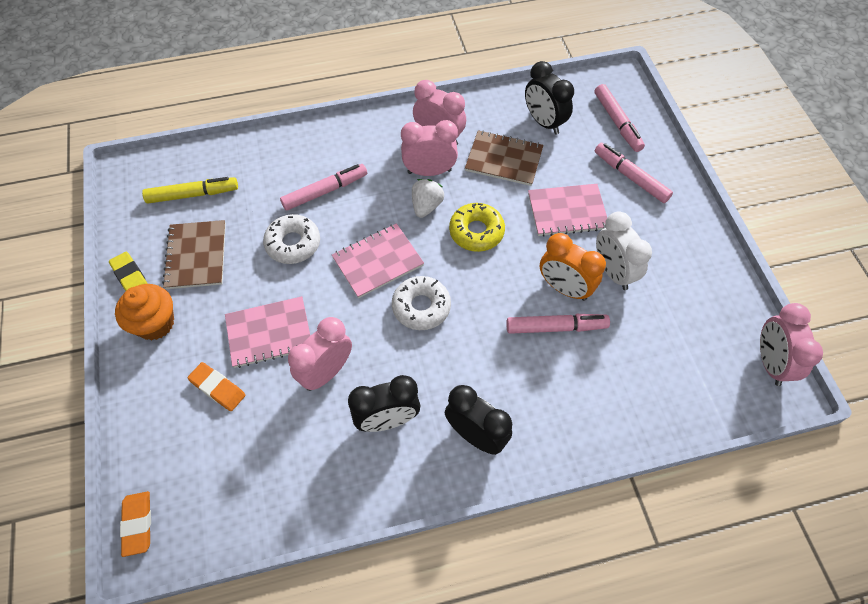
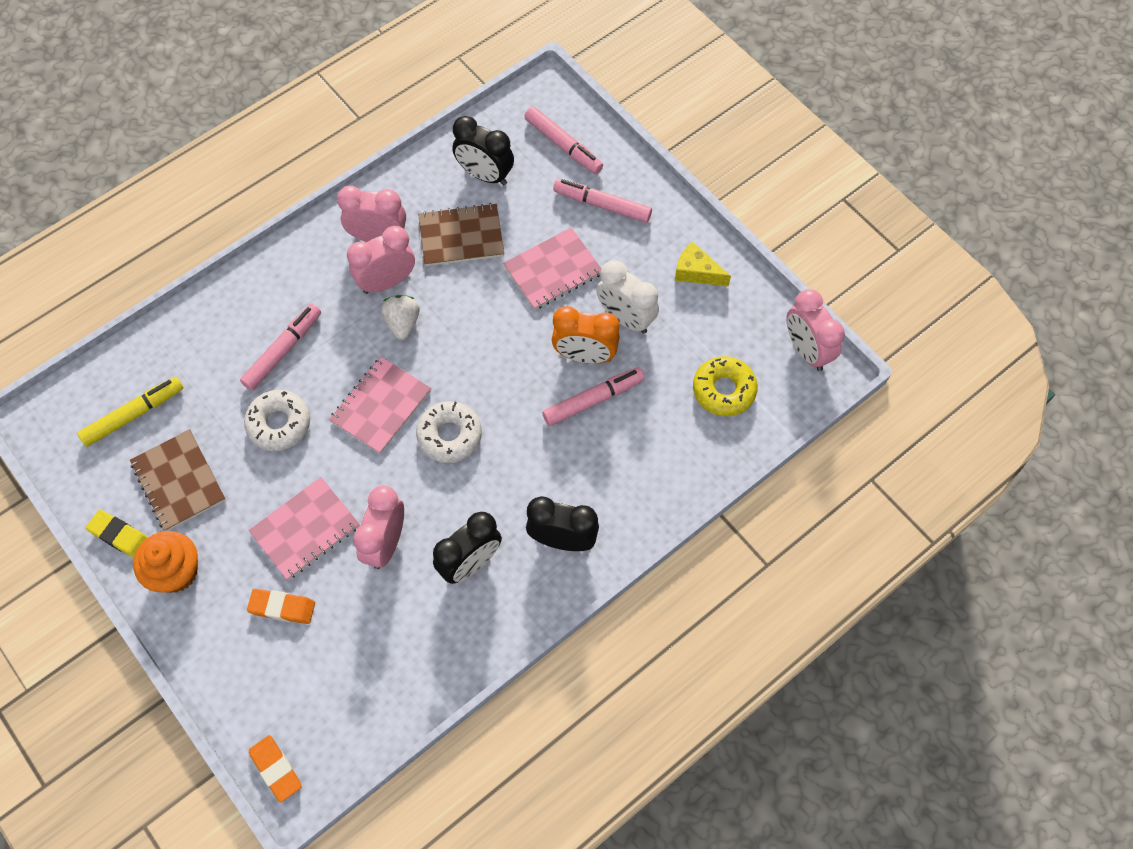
camera: 25 degrees left, 5 degrees up
(476, 232) = (469, 331): yellow donut -> yellow donut (724, 390)
(691, 258) = (696, 272): none -> yellow cheese

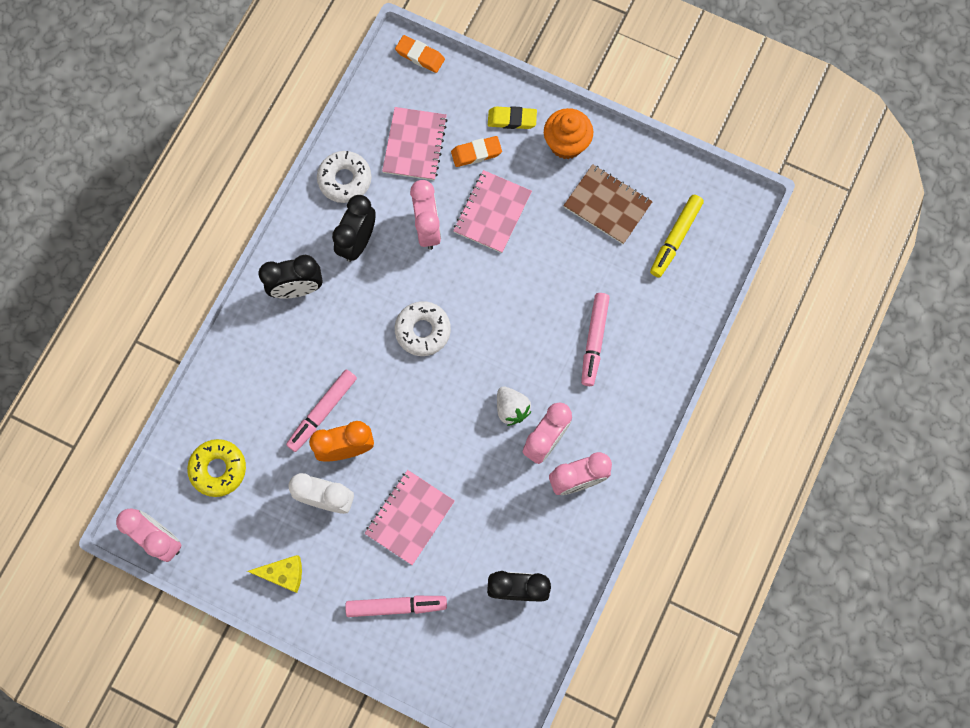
camera: 155 degrees right, 10 degrees up
(120, 536) = (623, 149): yellow eraser -> yellow eraser (512, 119)
(279, 424) = (560, 281): white donut -> white donut (345, 180)
(381, 406) = (489, 330): pink notebook -> pink notebook (415, 145)
(461, 236) = (506, 514): brown notebook -> none
(563, 145) = (461, 656): pink marker -> none

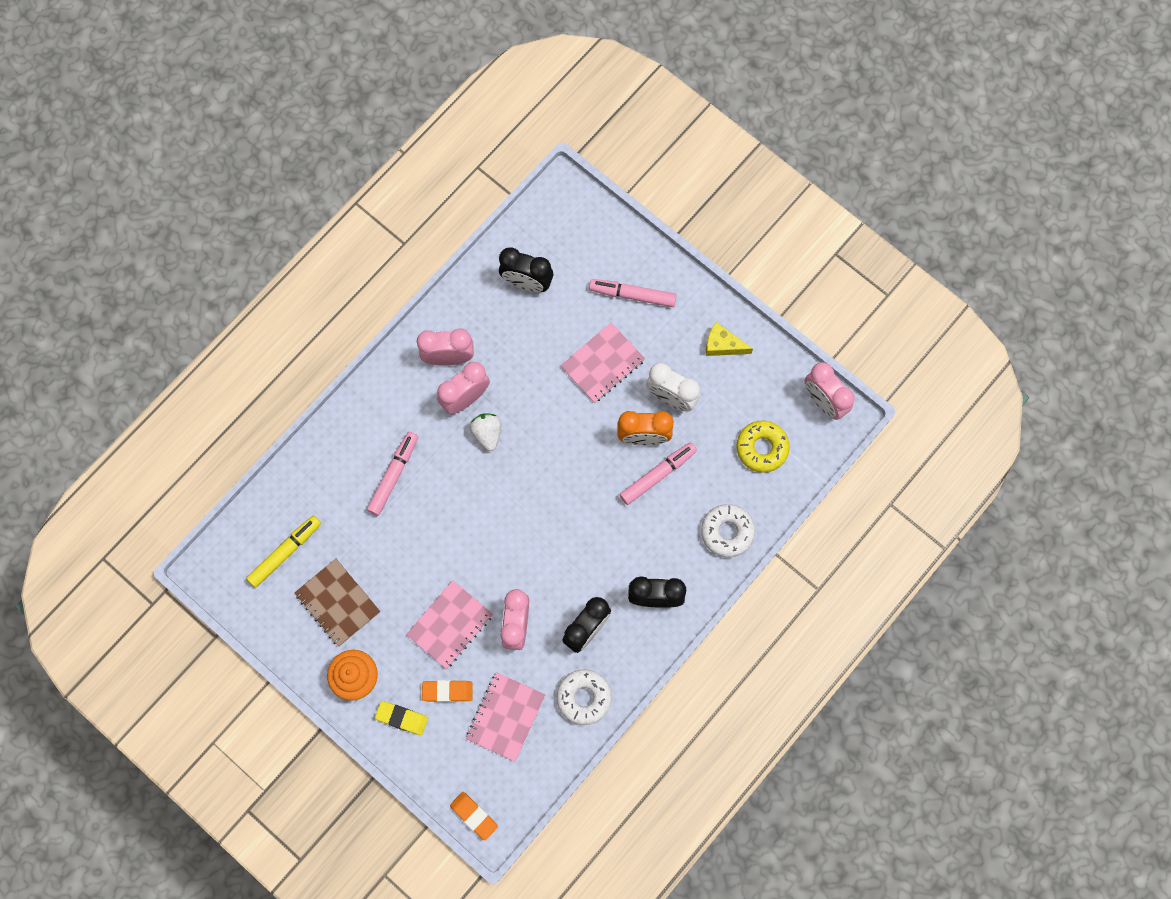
camera: 165 degrees left, 0 degrees up
(423, 331) = (547, 526): white donut -> white donut (727, 532)

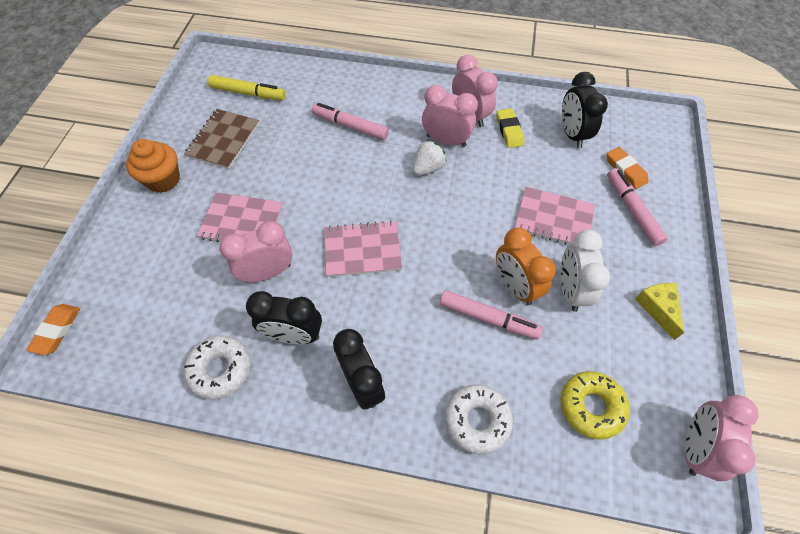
camera: 60 degrees right, 15 degrees down
(393, 475) = (350, 126): pink marker -> pink marker turned 150 degrees counterclockwise
(402, 718) = (138, 227): yellow eraser -> yellow eraser (509, 130)
(447, 691) = (178, 249): orange eraser -> orange eraser (625, 170)
(505, 717) = (171, 308): pink notebook -> pink notebook (362, 250)

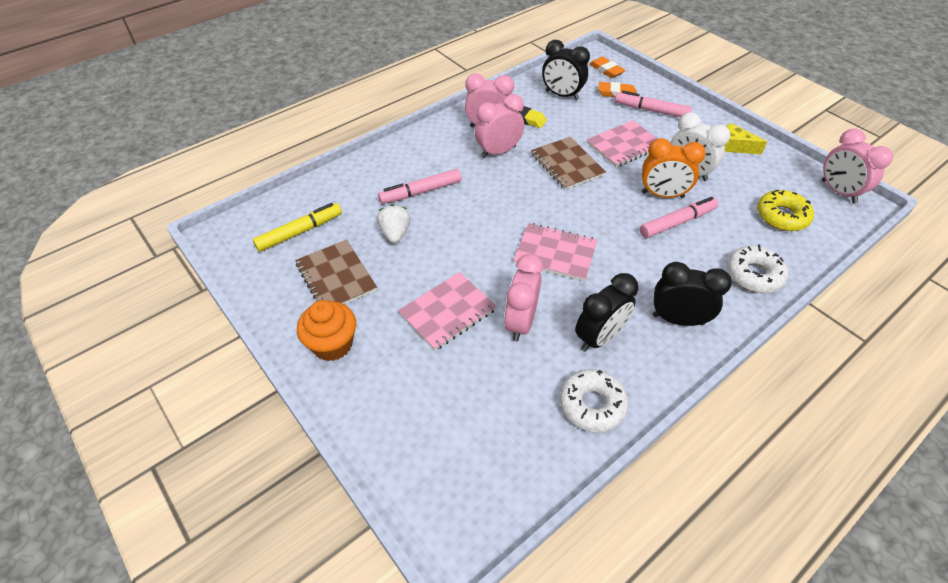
camera: 50 degrees left, 10 degrees down
(57, 330) = (433, 522): orange eraser -> orange eraser (606, 70)
(362, 250) = (555, 253): pink notebook -> pink notebook turned 75 degrees clockwise
(428, 168) = (514, 175): white strawberry -> white strawberry (395, 233)
(480, 194) = (567, 164): none -> brown notebook

